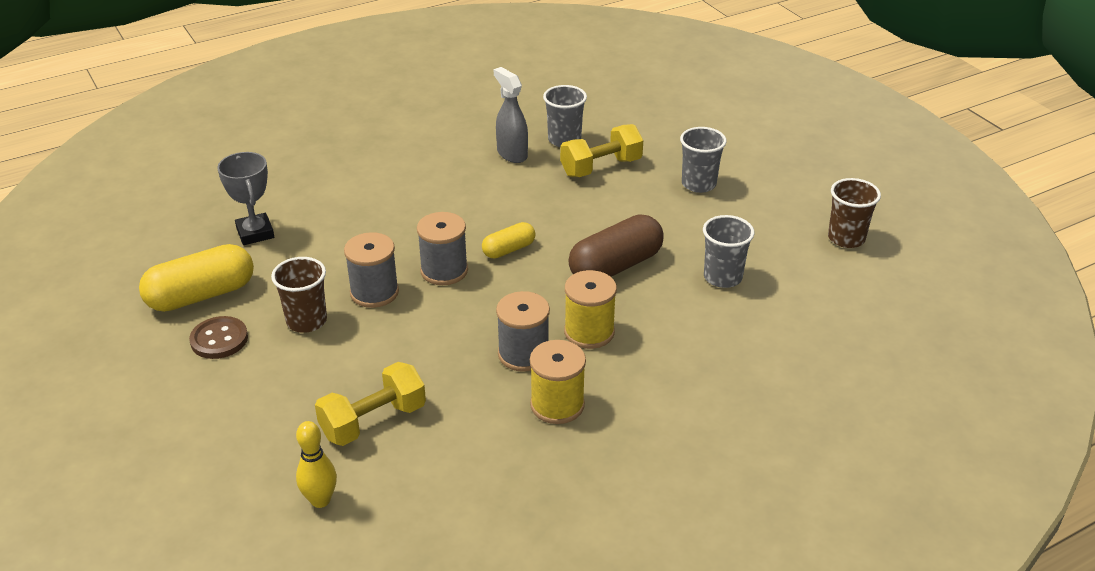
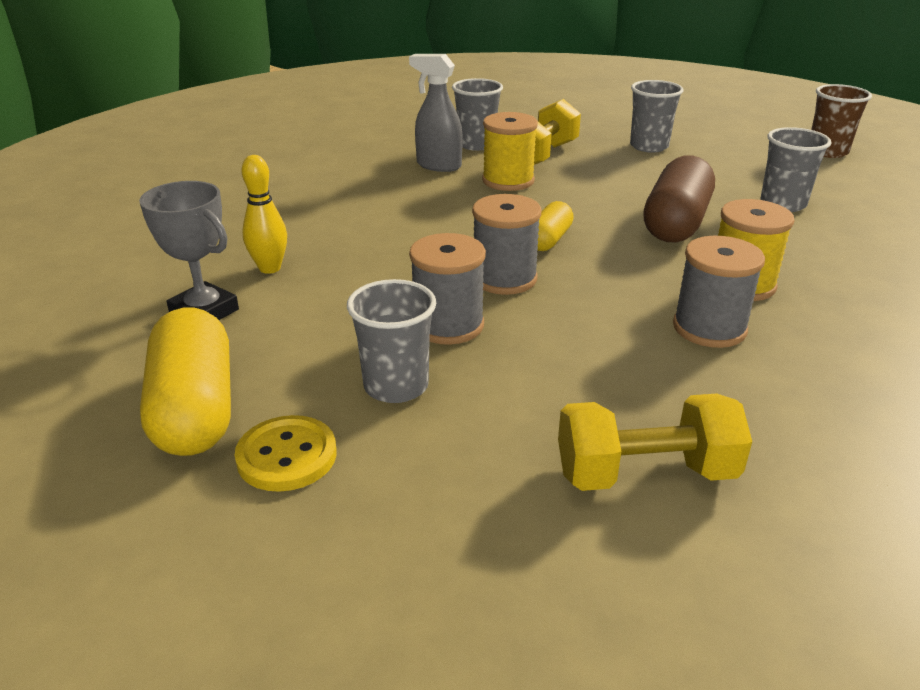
camera: 30 degrees left, 5 degrees down
(201, 295) = (195, 409): yellow capsule -> yellow capsule turned 45 degrees counterclockwise
(219, 339) = (287, 456): brown button -> yellow button
(306, 321) = (396, 386): brown cup -> grey cup
(320, 500) = (725, 626): yellow bowling pin -> yellow bowling pin (270, 268)
(373, 421) = (645, 473): yellow dumbbell -> yellow dumbbell turned 60 degrees clockwise
(557, 405) = (822, 365): yellow spool -> yellow spool (508, 181)

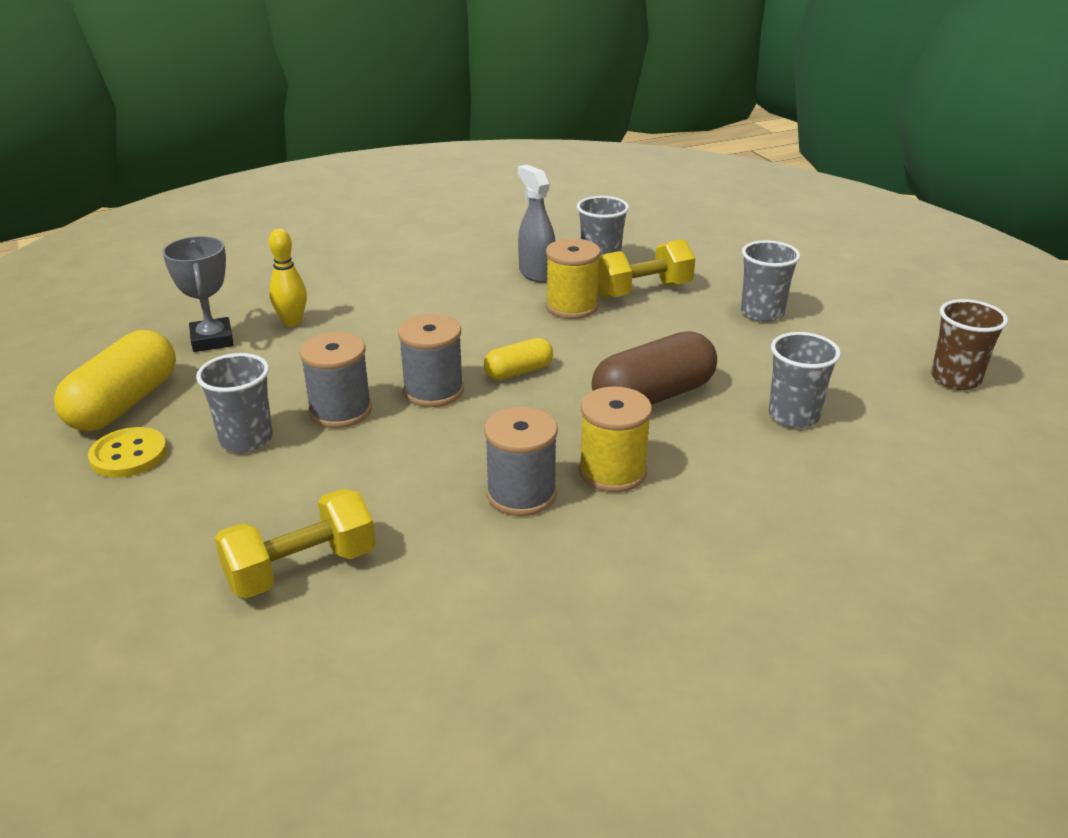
camera: 35 degrees right, 0 degrees up
(645, 473) = (301, 569): yellow dumbbell -> yellow dumbbell turned 60 degrees counterclockwise

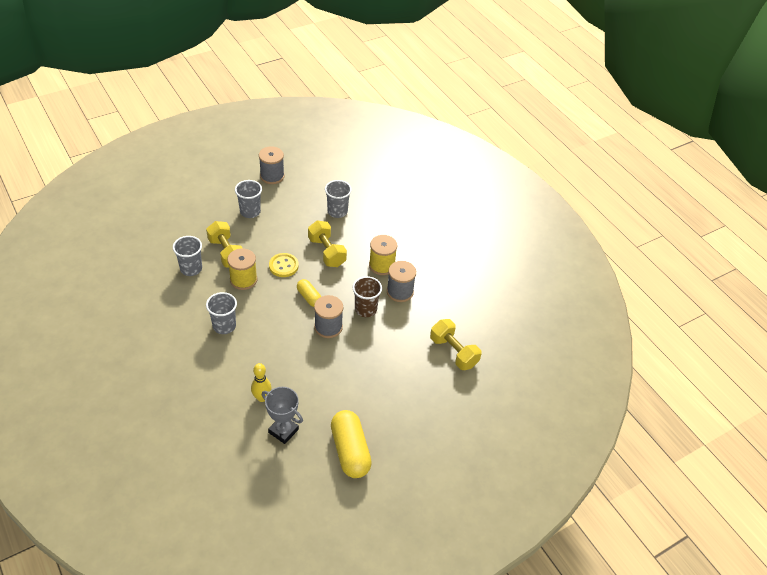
camera: 100 degrees left, 15 degrees up
(124, 404) = (350, 451): yellow capsule -> yellow capsule turned 60 degrees clockwise
(129, 455) = (392, 433): yellow button -> yellow button (283, 266)
(212, 340) = (283, 431): grey trophy -> grey trophy turned 60 degrees clockwise
(246, 439) = (375, 390): grey cup -> grey cup (224, 326)
(340, 411) = (348, 359): grey spool -> grey spool (272, 176)
(536, 274) = (204, 295): grey spray bottle -> none
(653, 396) = (327, 252): brown capsule -> yellow dumbbell
(955, 379) = (306, 163): brown cup -> brown cup (365, 309)

